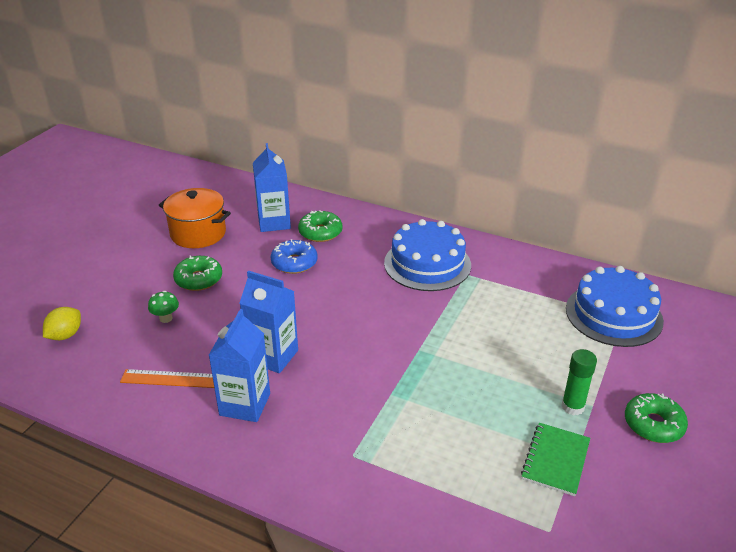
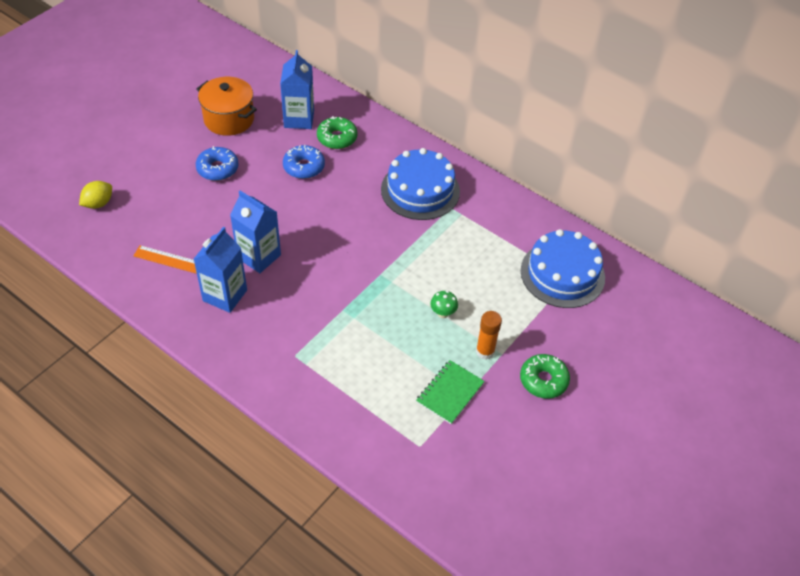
camera: 10 degrees right, 15 degrees up
(166, 318) = (181, 203): green mushroom -> green mushroom (443, 313)
(198, 279) = (217, 169): green donut -> blue donut
(572, 407) = (485, 351): green glue stick -> orange glue stick

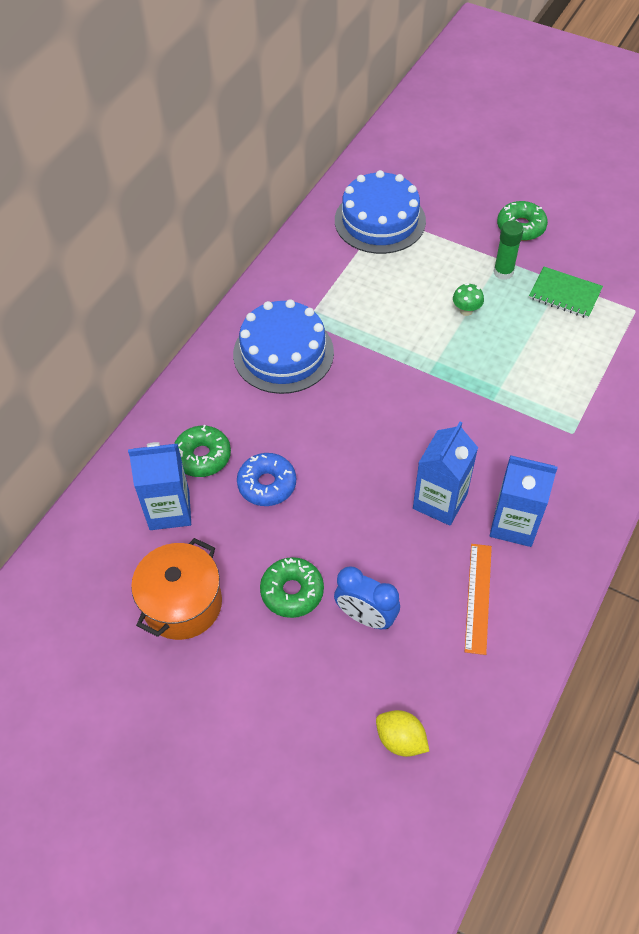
camera: 95 degrees left, 5 degrees up
(185, 201) = (366, 616): none -> blue clock
(217, 169) = (292, 591): blue donut -> green donut
(485, 351) = (503, 272): orange glue stick -> green glue stick

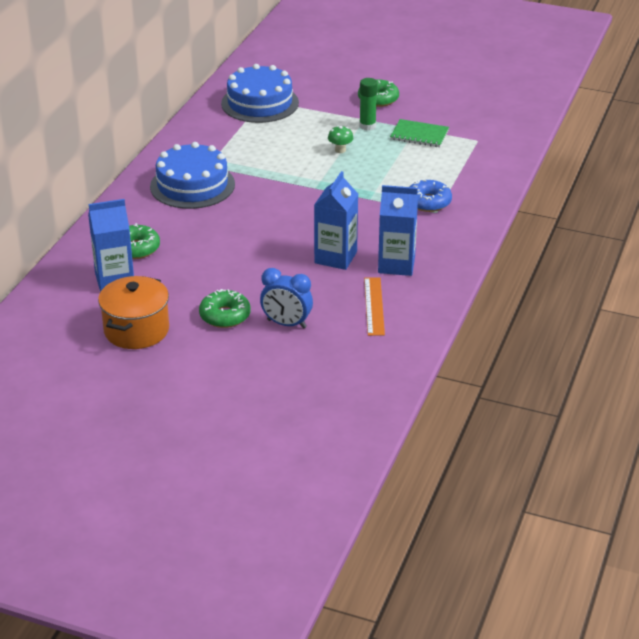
camera: 10 degrees left, 20 degrees down
(267, 484) = (193, 259): blue donut -> blue donut (428, 202)
(400, 739) = (325, 385): yellow lemon -> none

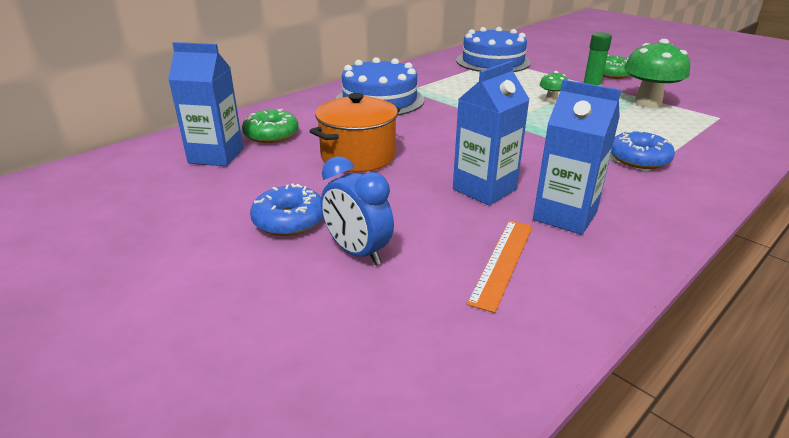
camera: 25 degrees right, 5 degrees down
(136, 330) = (172, 209): orange pot -> orange pot (358, 156)
(225, 316) = (289, 220): green donut -> blue donut
(419, 135) = (647, 103): green notebook -> green mushroom

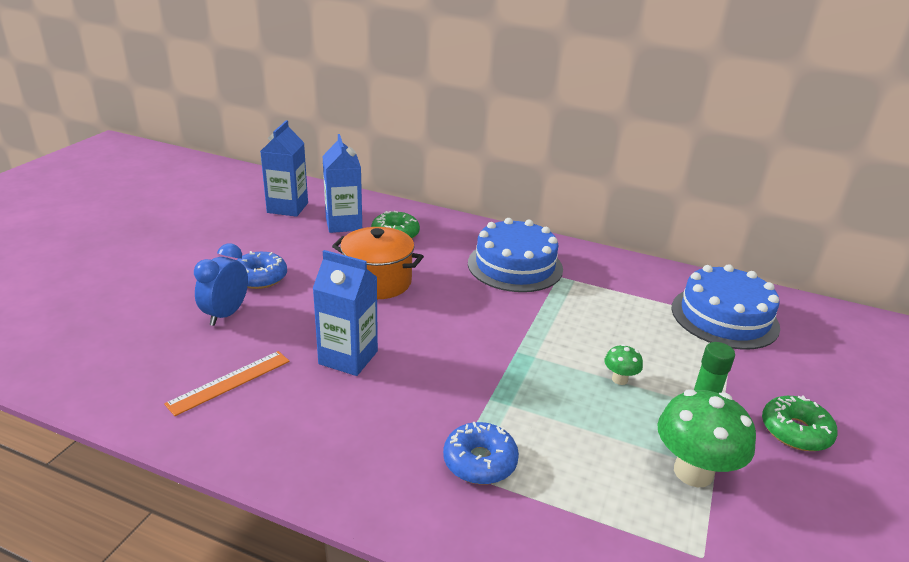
camera: 65 degrees right, 0 degrees up
(502, 262) = (229, 382): orange ruler -> orange ruler turned 45 degrees counterclockwise
(565, 216) = (316, 410): blue carton -> blue carton (287, 208)

